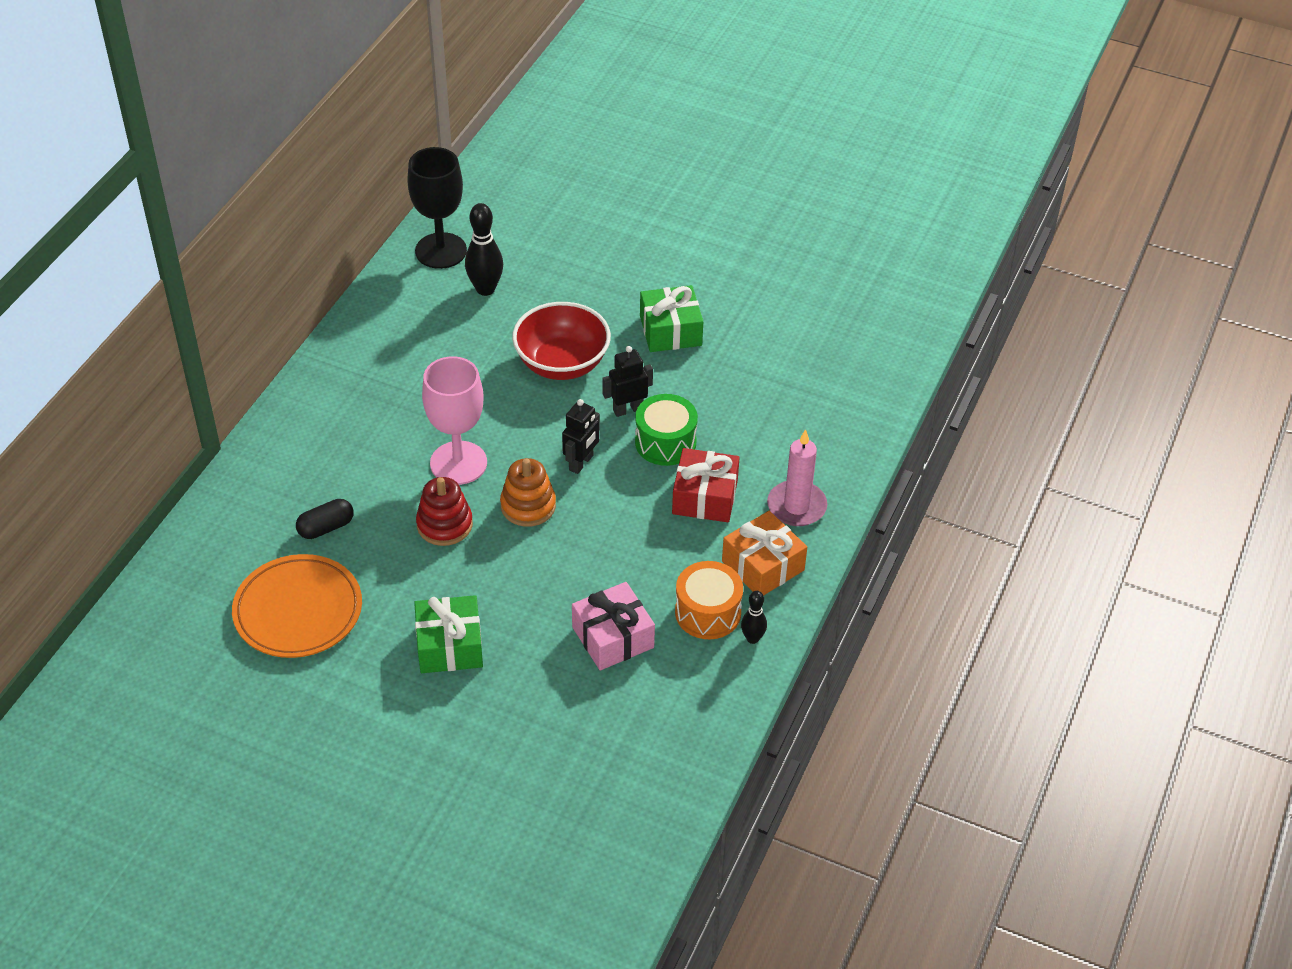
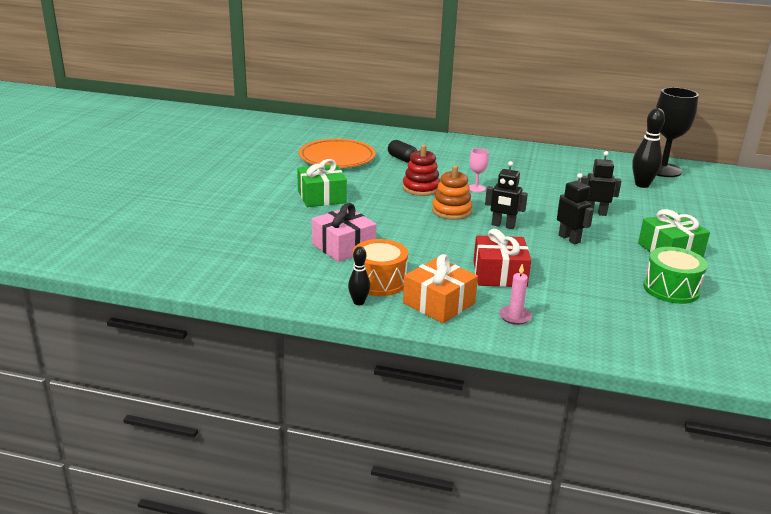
camera: 80 degrees right, 20 degrees down
(458, 463) = (476, 188): pink goblet -> pink goblet, size x0.46
(562, 363) = (595, 213): red bowl -> black robot
(665, 442) = (546, 255): green drum -> green drum (671, 289)
(796, 506) = (515, 316): pink candle -> pink candle, size x0.59

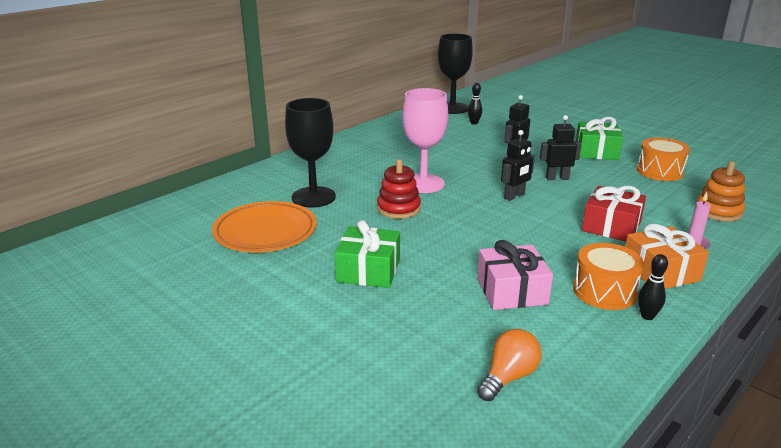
camera: 60 degrees left, 0 degrees up
(239, 260) = (508, 377): none -> orange light bulb
(402, 159) = (313, 197): black capsule -> black goblet
(451, 211) = (466, 209): orange stacking toy -> orange stacking toy (718, 211)
(476, 188) = (423, 183): pink goblet -> pink goblet, size x2.16
(642, 185) = (474, 123): black bowling pin -> black bowling pin, size x0.58
(671, 289) = (660, 171): green drum -> orange drum

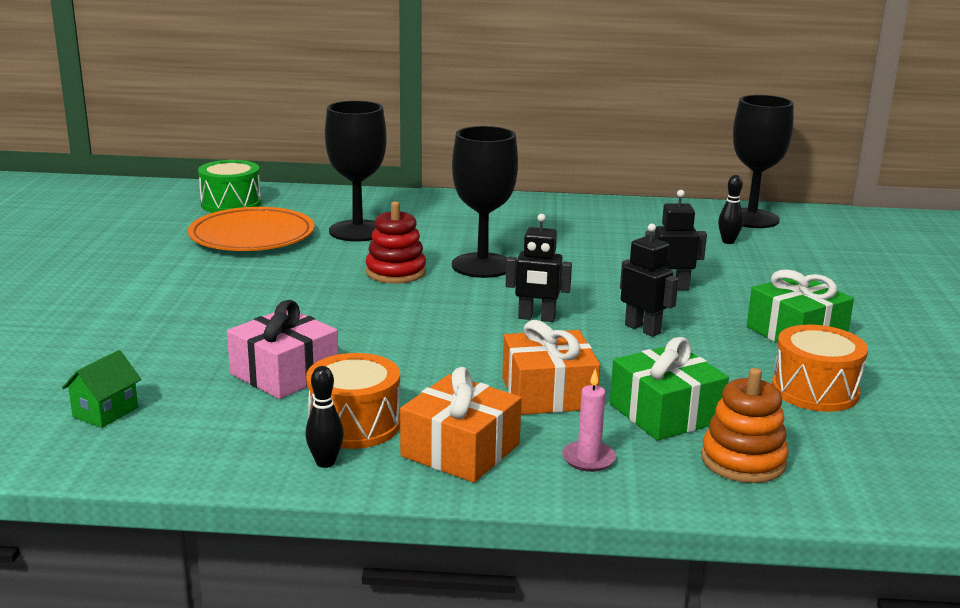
camera: 50 degrees right, 5 degrees down
(188, 219) = (231, 204): none -> green drum
(368, 270) = (235, 298): green gift -> green gift (665, 413)
(423, 183) = (482, 265): pink goblet -> black goblet
(508, 377) = (105, 412): orange light bulb -> green house
(611, 226) = (548, 393): red gift -> orange gift

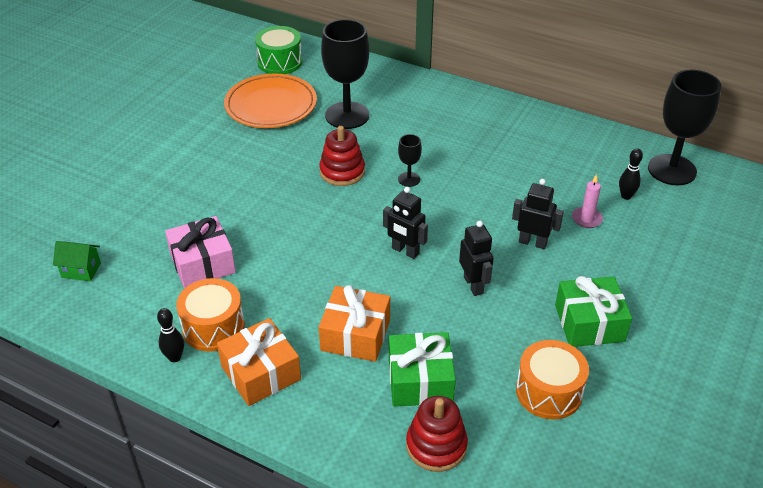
camera: 25 degrees right, 20 degrees up
(105, 412) = (81, 270): green house -> green house turned 45 degrees clockwise
(482, 265) = (409, 179): black goblet -> black goblet, size x0.46
(588, 459) = (335, 408): pink candle -> pink candle (586, 219)
(743, 461) = (436, 446): orange stacking toy -> red stacking toy

